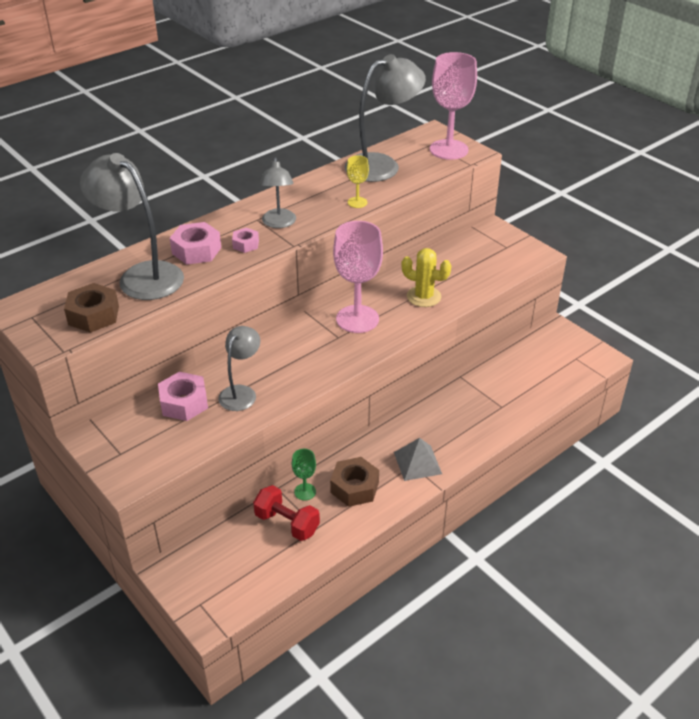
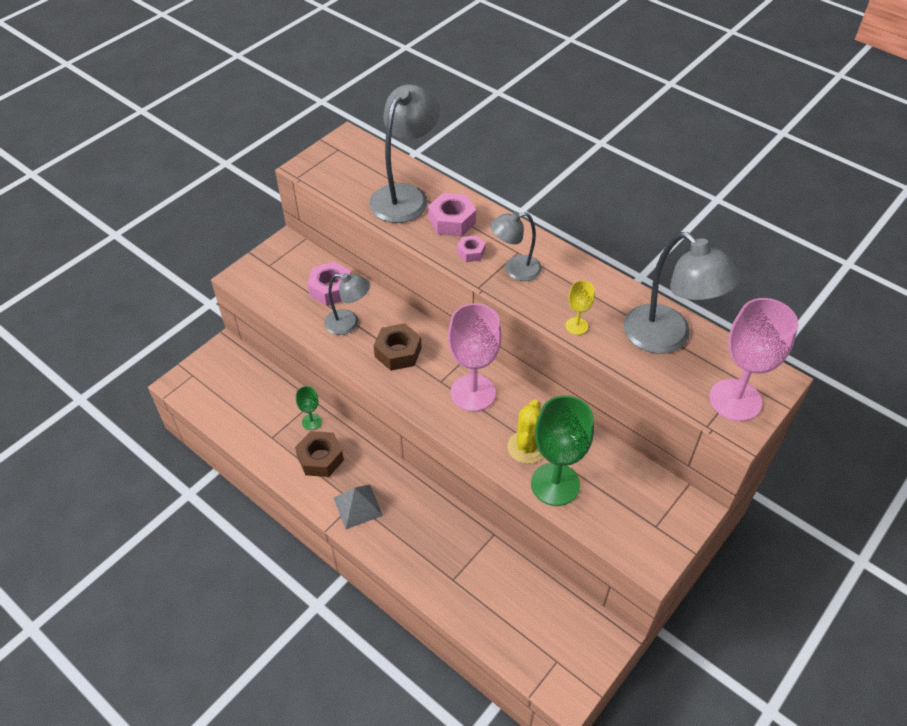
camera: 80 degrees right, 10 degrees up
(93, 315) = (344, 181): brown nut -> brown nut (398, 352)
(287, 523) = (275, 415): red dumbbell -> none
(463, 287) = (555, 484): none -> green goblet

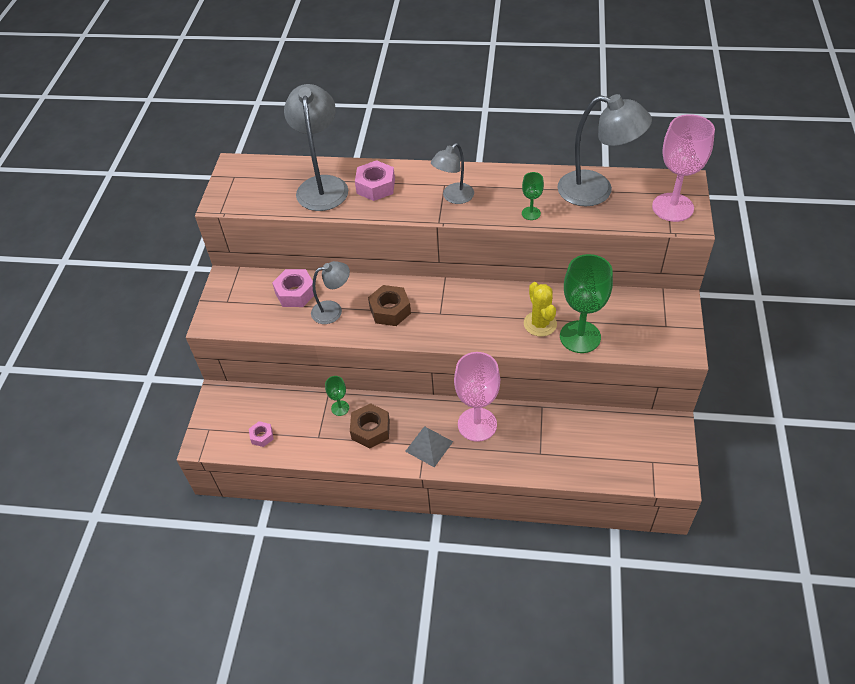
camera: 30 degrees left, 0 degrees up
(471, 252) = (410, 201): pink nut -> pink nut (262, 436)
(473, 393) = (470, 308): pink goblet -> pink goblet (477, 424)
(576, 326) = (531, 213): yellow goblet -> green goblet

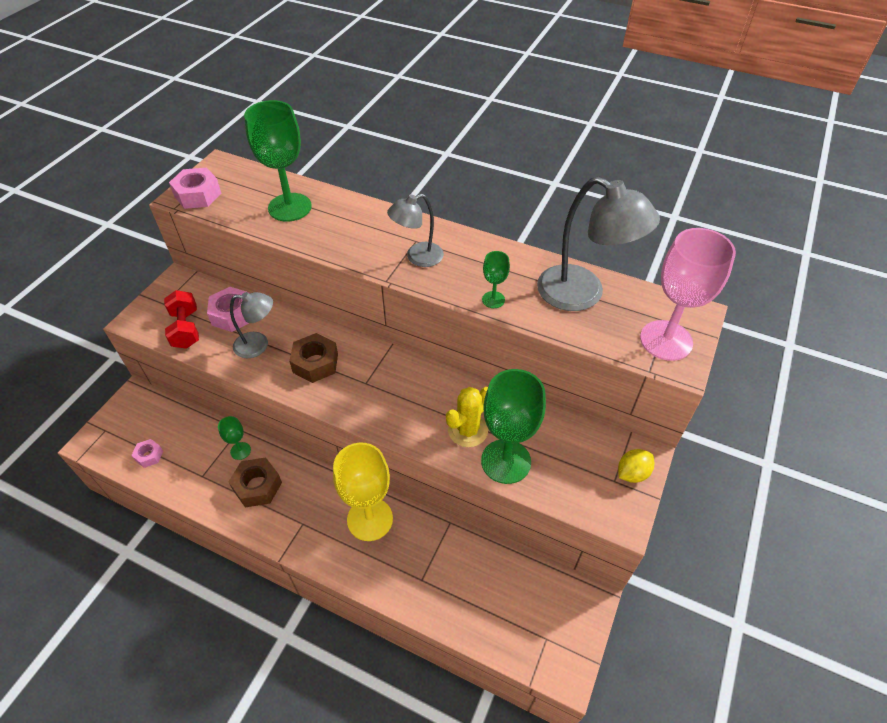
camera: 15 degrees right, 0 degrees up
(261, 316) = (186, 329): none -> red dumbbell
(322, 185) = (290, 207): grey lamp -> green goblet
(375, 186) = (343, 223): pink nut -> pink nut (198, 195)
(429, 446) = (307, 527): grey pyramid -> none
(477, 424) = (370, 519): pink goblet -> yellow goblet
(540, 324) = (468, 430): yellow cactus -> yellow cactus turned 45 degrees clockwise
(676, 317) = (632, 473): none -> yellow lemon

